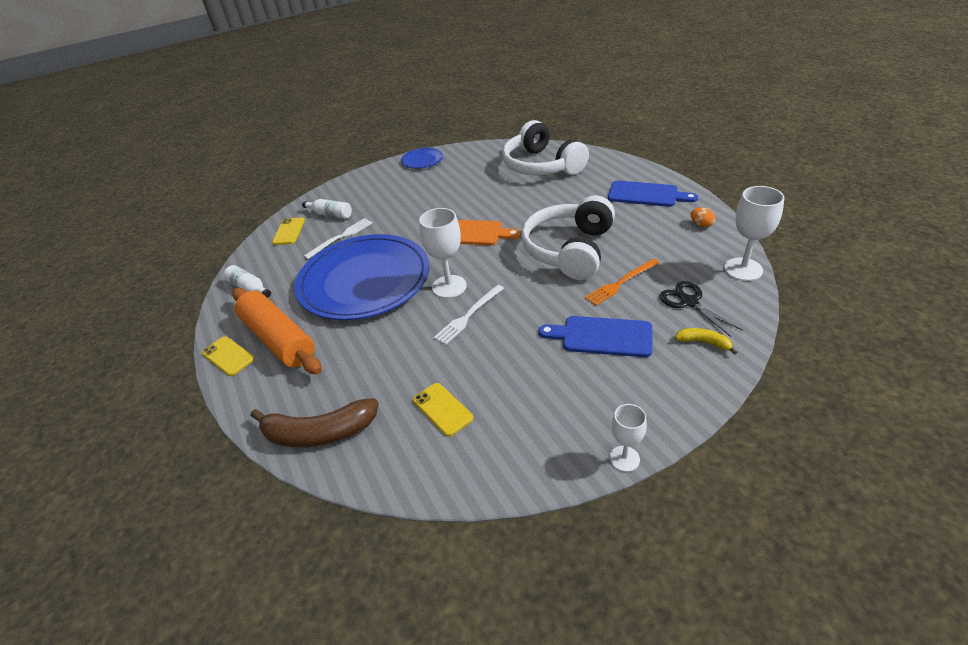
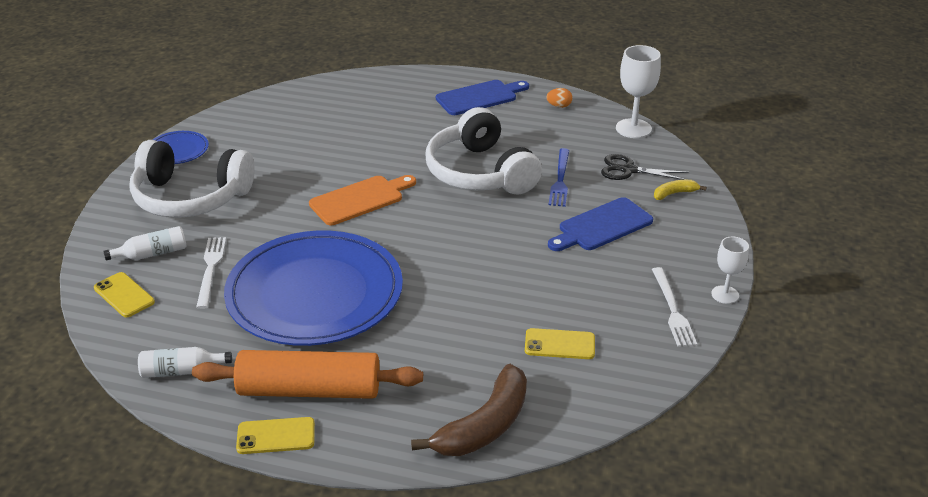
camera: 50 degrees left, 5 degrees down
(449, 286) = (415, 254): white goblet -> none
(468, 316) = (472, 268): white fork -> white fork (672, 310)
(541, 166) = (336, 106): white headphones -> white headphones (190, 197)
(621, 283) = (560, 180): orange fork -> blue fork

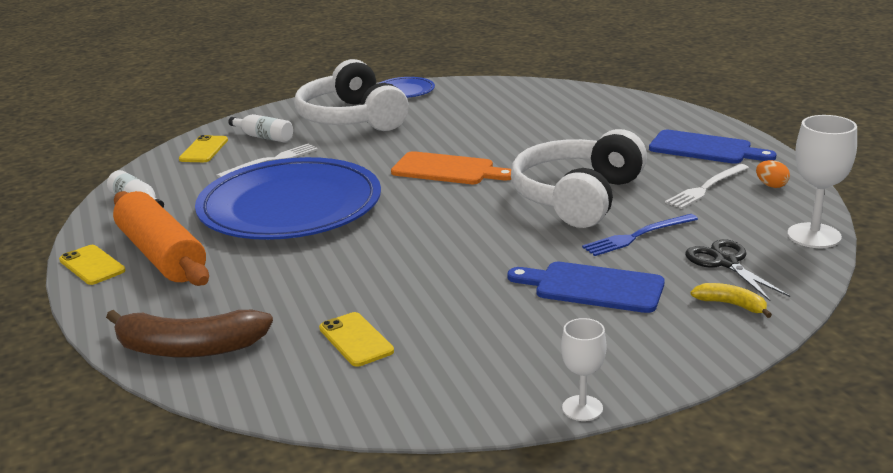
camera: 55 degrees right, 10 degrees down
(672, 310) = (503, 383): white fork -> white fork (706, 188)

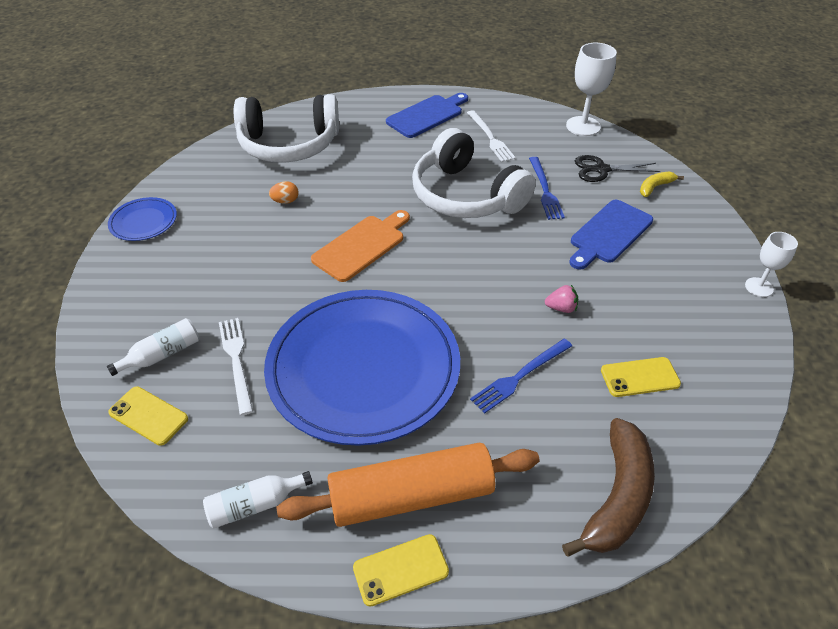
camera: 70 degrees left, 20 degrees up
(319, 275) = (520, 376): none -> blue fork
(352, 118) = (179, 275): white headphones -> white headphones (289, 144)
(434, 279) = (561, 308): none -> pink strawberry
(771, 185) = (505, 113): orange egg -> orange egg (285, 201)

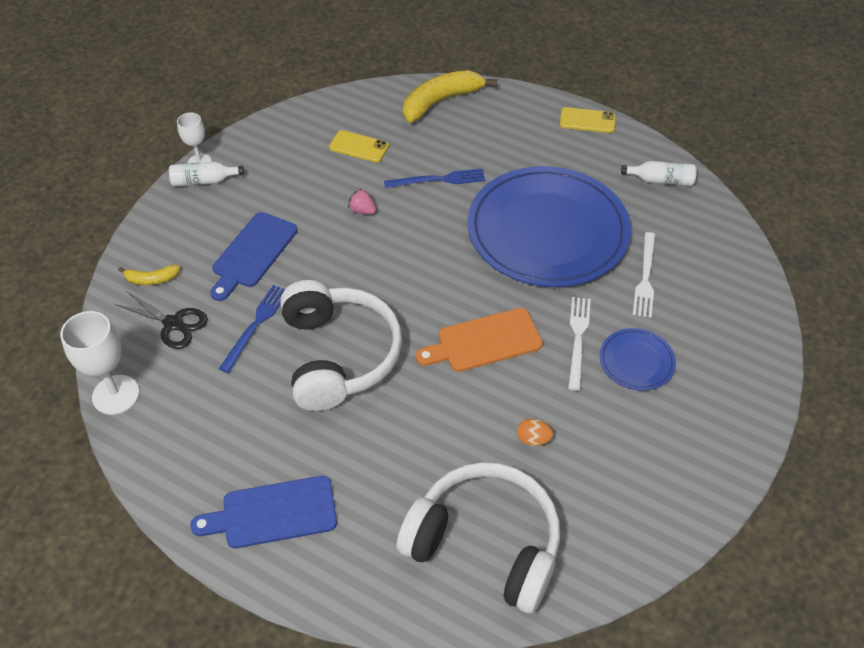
camera: 150 degrees left, 5 degrees up
(143, 221) = (705, 483): blue plate -> blue plate (636, 361)
(148, 416) = (724, 263): yellow phone -> none
(162, 354) = (707, 309): white bottle -> white bottle (204, 181)
(411, 496) = (560, 147): orange rolling pin -> none
(490, 138) = (235, 429): white fork -> white fork (578, 339)
(609, 233) = (252, 253): blue cutting board -> blue cutting board turned 135 degrees clockwise
(617, 497) = (440, 102): brown banana -> yellow banana

